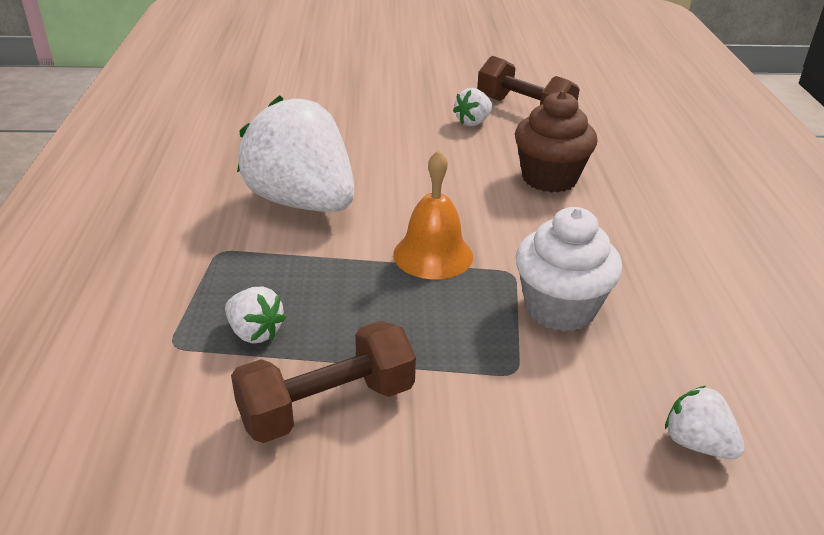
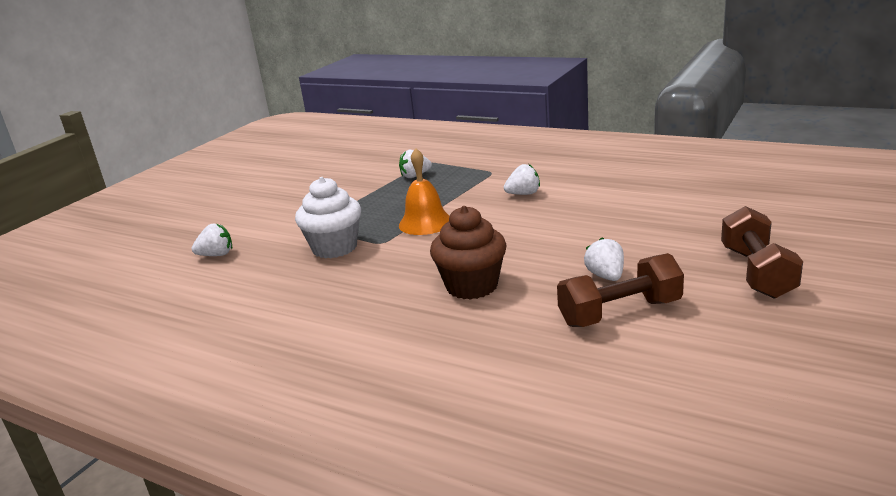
camera: 125 degrees right, 10 degrees down
(302, 202) = (523, 194): white strawberry -> white strawberry, size x0.42
(327, 405) = (352, 185): brown dumbbell -> brown dumbbell (756, 272)

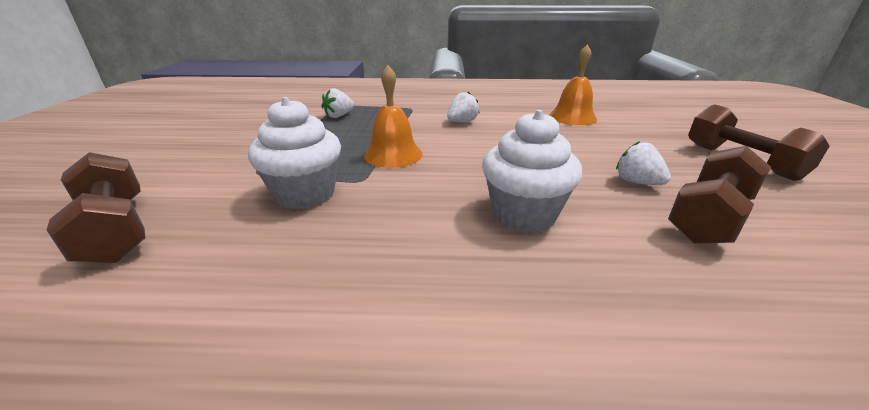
camera: 30 degrees left, 5 degrees up
(216, 255) = (116, 230): white strawberry -> brown dumbbell
(472, 286) = (523, 214): brown cupcake -> white cupcake
(652, 199) = (572, 117): none -> orange bell

